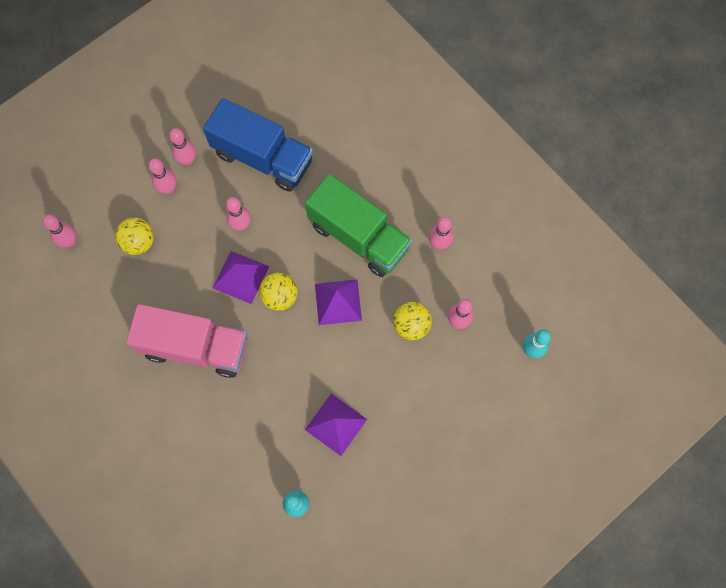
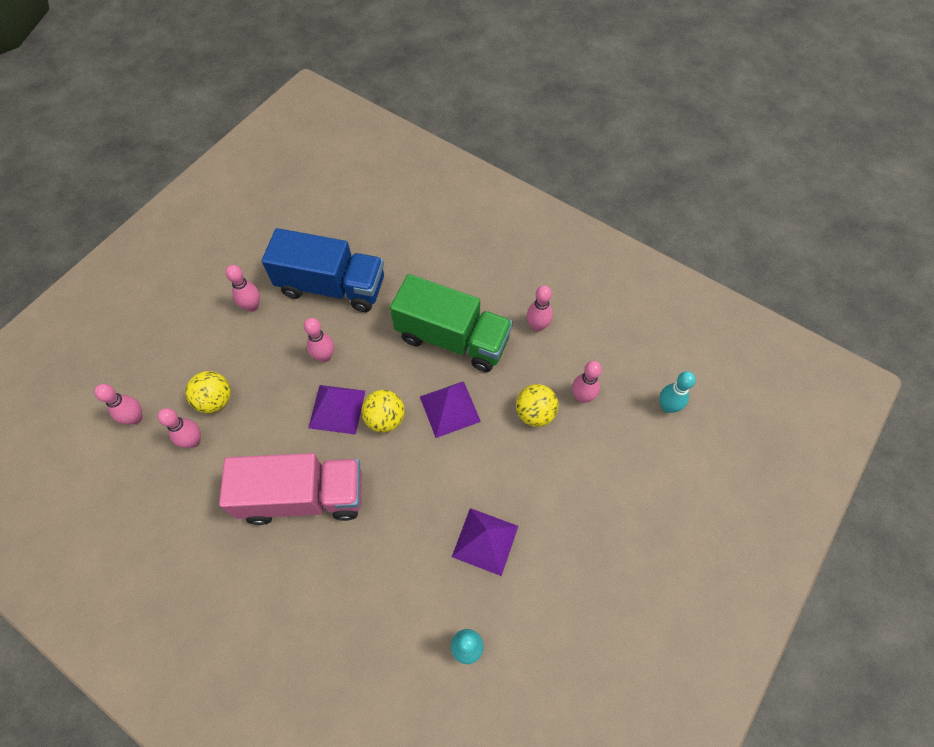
camera: 15 degrees left, 10 degrees down
(168, 188) = (237, 338): pink bowling pin -> pink bowling pin (193, 441)

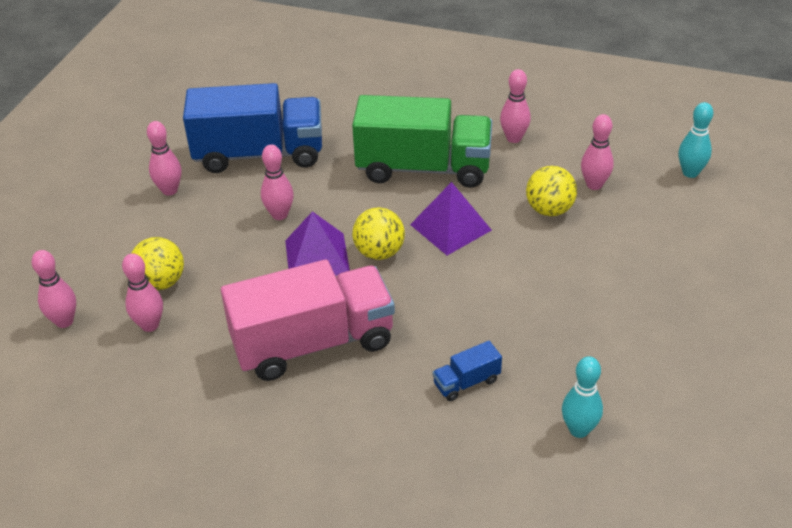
camera: 15 degrees left, 20 degrees down
(401, 572) = (466, 382): none -> blue truck
(485, 541) = (550, 330): purple pyramid -> none

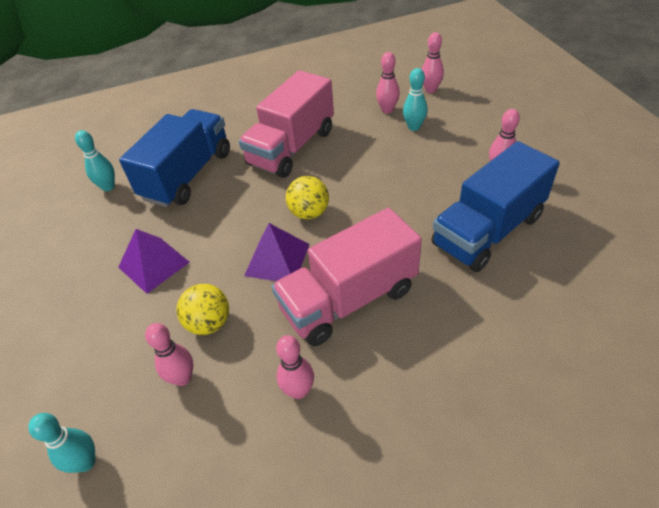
camera: 145 degrees right, 5 degrees up
(161, 282) = (414, 127): yellow ball -> turquoise bowling pin
(279, 215) = (405, 198): pink bowling pin -> none
(317, 256) = (346, 187): purple pyramid -> purple pyramid (154, 264)
(423, 168) = (349, 299): green truck -> pink truck
(466, 382) = (187, 175): blue truck -> blue truck, size x2.48

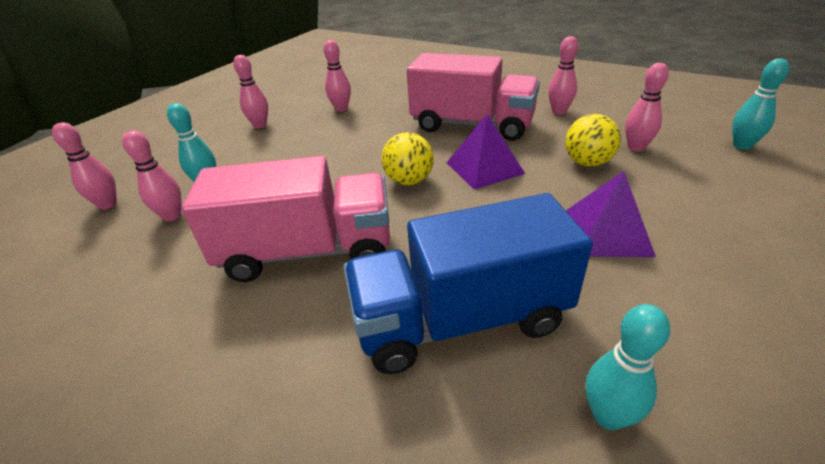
camera: 130 degrees left, 10 degrees down
(488, 230) = (341, 109): blue truck -> pink bowling pin

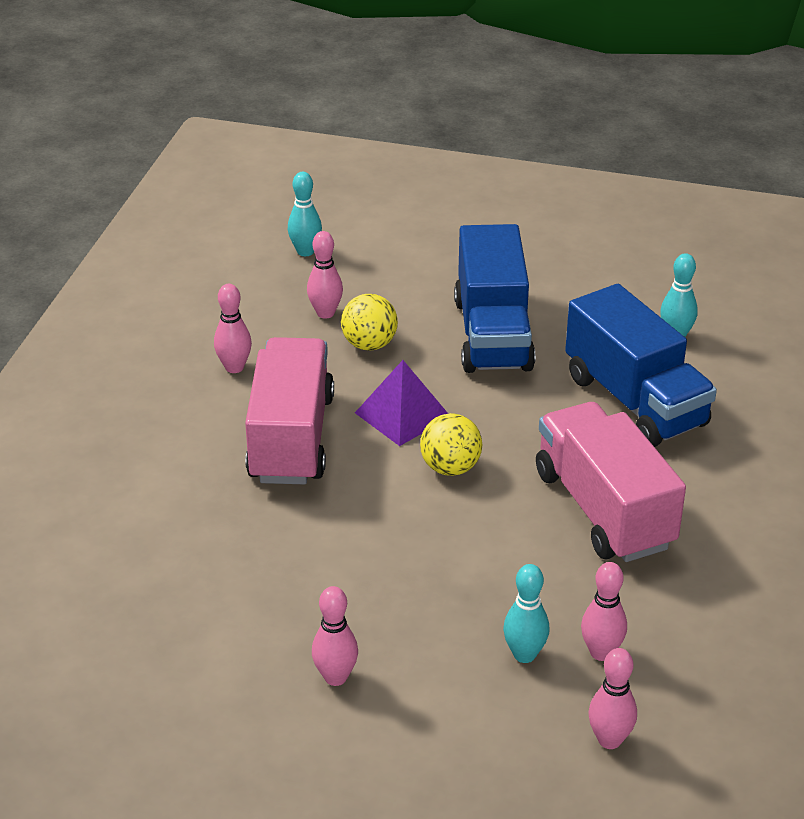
camera: 110 degrees left, 0 degrees up
(341, 109) = (254, 592): pink bowling pin -> none
(606, 232) = (492, 334): purple pyramid -> blue truck

